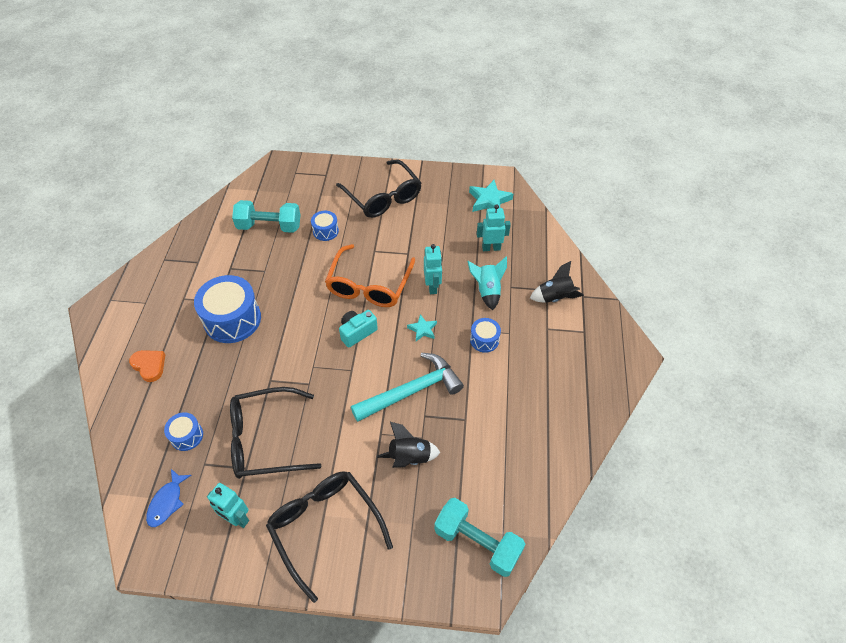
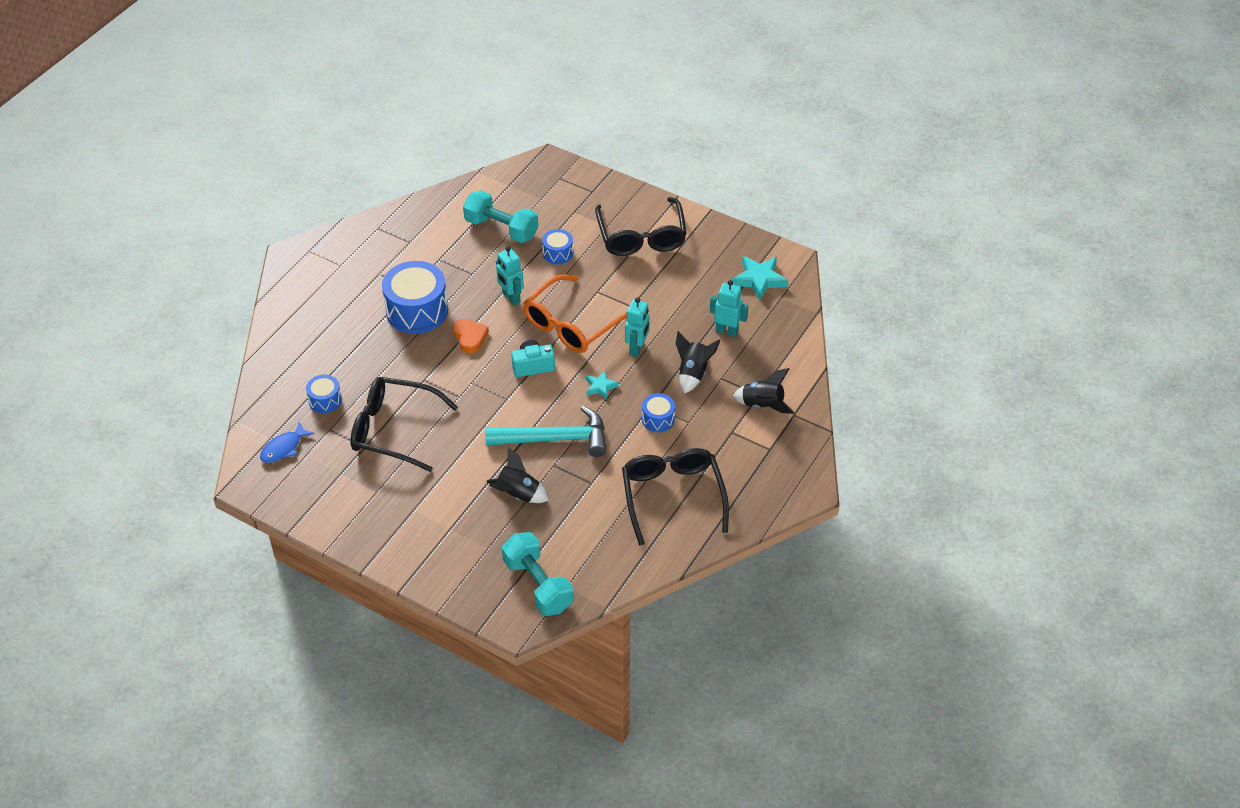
camera: 25 degrees right, 5 degrees down
(149, 366) = (319, 326): orange heart -> orange heart (470, 337)
(237, 519) = (337, 484): turquoise robot -> turquoise robot (511, 298)
(325, 527) = (409, 520): black glasses -> black glasses (672, 496)
(487, 291) = (693, 373): turquoise rocket -> black rocket

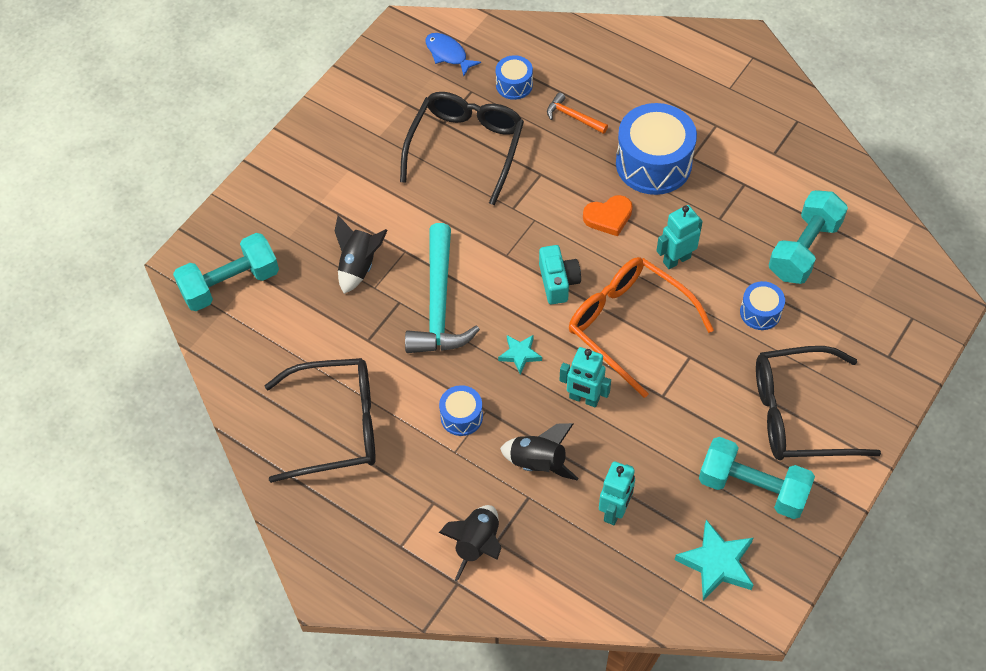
camera: 95 degrees right, 10 degrees up
(364, 360) = (573, 117): none -> orange hammer
(701, 261) = (752, 488): none -> turquoise dumbbell

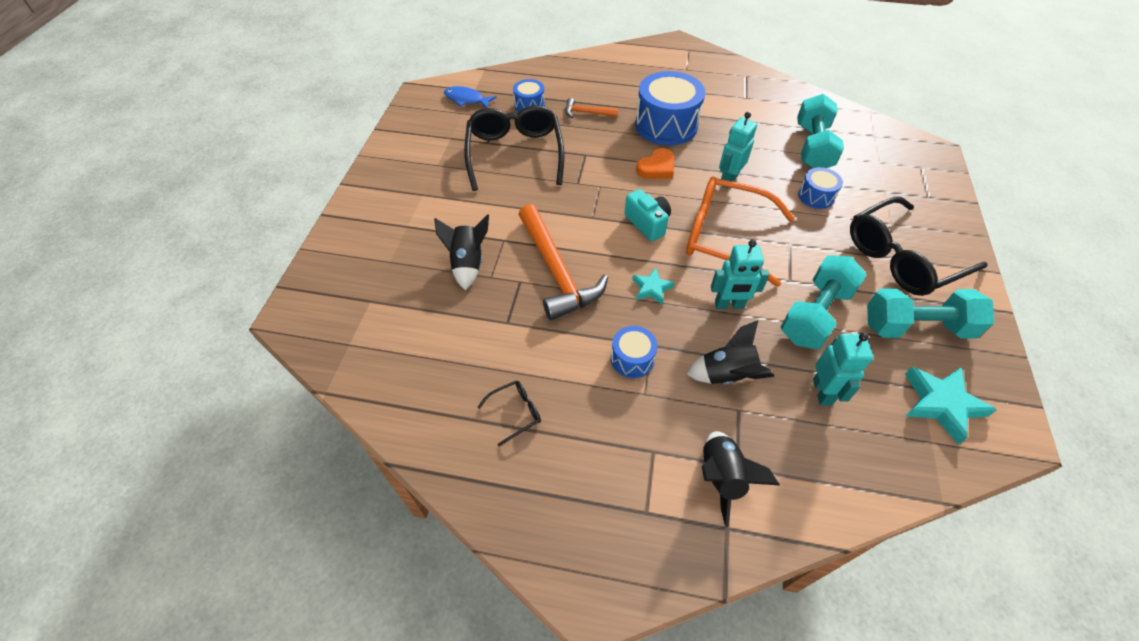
camera: 25 degrees left, 5 degrees down
(230, 284) = (347, 317): turquoise dumbbell -> turquoise dumbbell (815, 314)
(336, 426) = (515, 412): black glasses -> black glasses, size x0.41
(439, 304) = (557, 271): turquoise hammer -> orange hammer

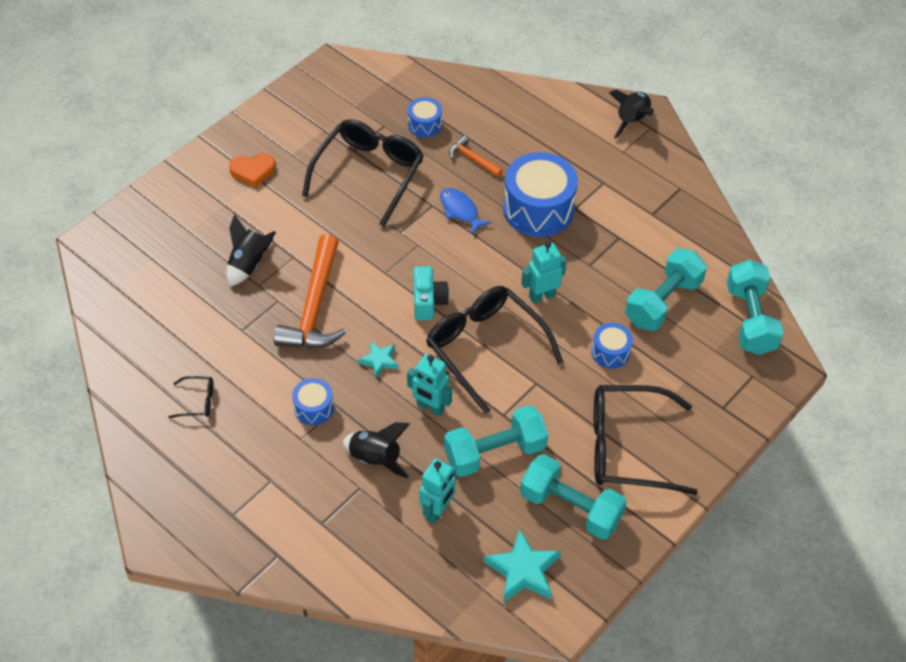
camera: 30 degrees right, 0 degrees up
(466, 99) = (370, 91): blue fish -> blue fish (460, 210)
(657, 168) = (487, 251): orange heart -> orange heart (253, 171)
(721, 477) = (304, 523): black rocket -> black rocket (632, 120)
(725, 237) = (485, 348): orange glasses -> black glasses
(878, 133) = (750, 319): none -> turquoise dumbbell

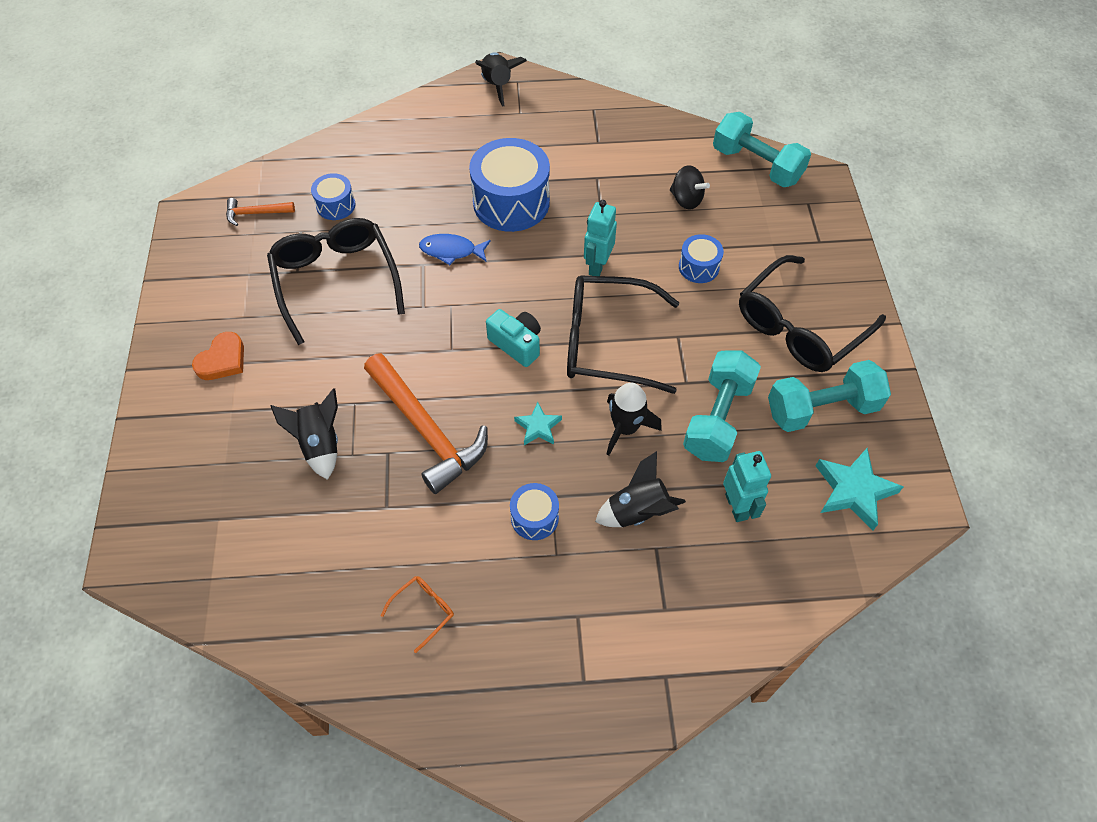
camera: 45 degrees left, 5 degrees up
(197, 401) = (423, 611): black glasses -> orange glasses
(430, 407) = (626, 428): turquoise robot -> black rocket
(473, 159) = (410, 203): orange hammer -> orange hammer (255, 213)
(663, 302) = (686, 199): turquoise dumbbell -> black spinning top

